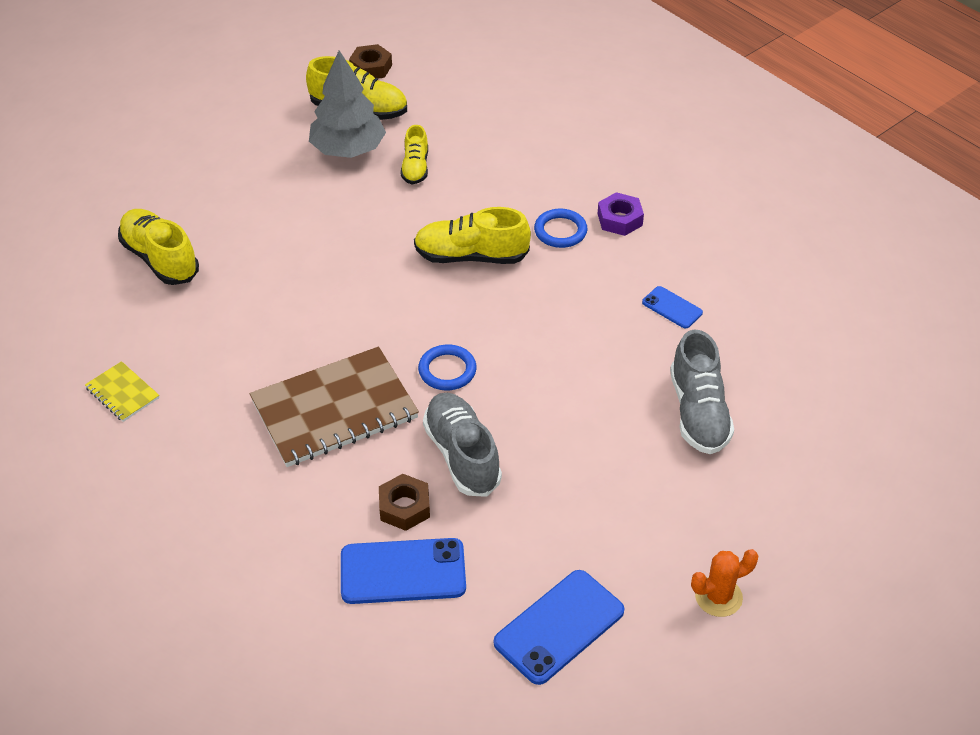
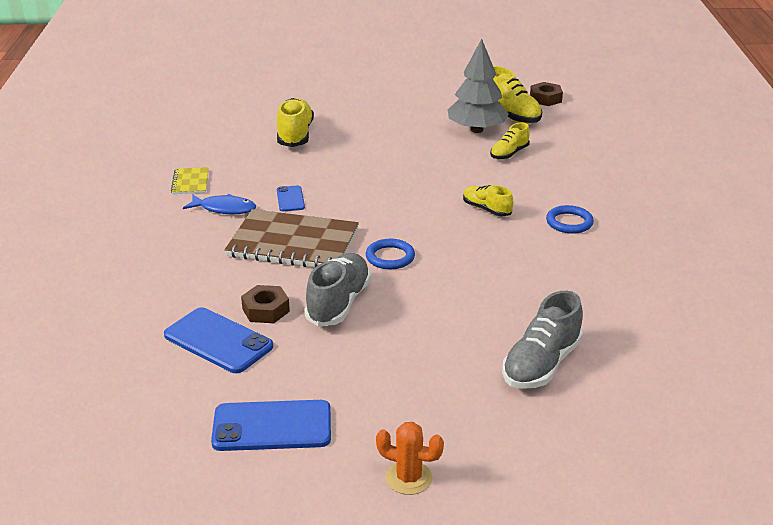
camera: 40 degrees right, 15 degrees down
(207, 407) = (224, 209): none -> blue fish
(471, 256) = (486, 209): yellow shoe -> yellow shoe, size x0.61
(620, 219) = (624, 234): purple nut -> none
(672, 308) = (601, 297): blue phone -> blue phone (290, 199)

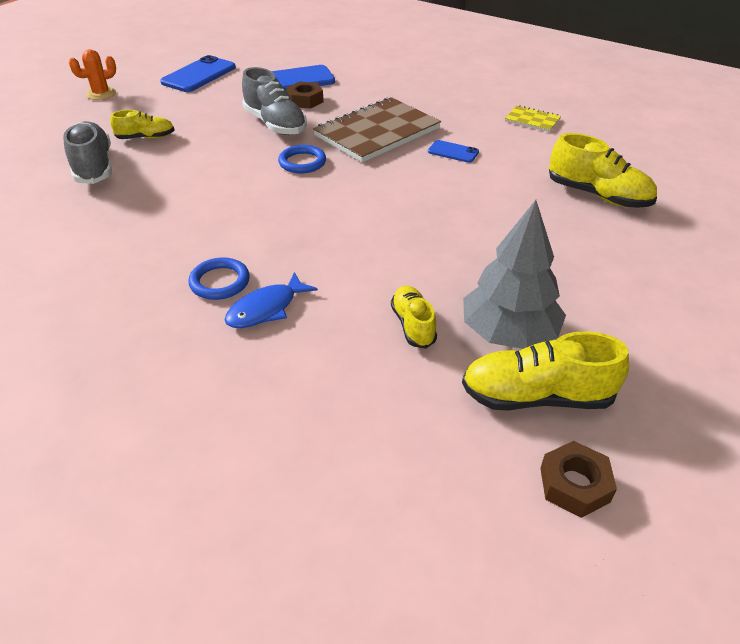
camera: 125 degrees right, 10 degrees up
(224, 209) = (467, 122): blue fish -> blue fish (266, 309)
(486, 209) = (310, 243): yellow shoe -> yellow shoe (146, 138)

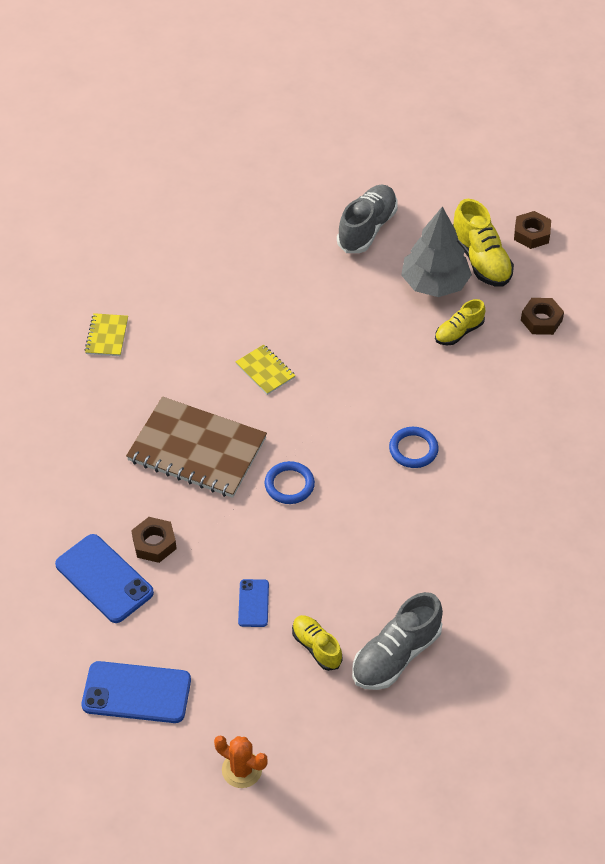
camera: 115 degrees left, 10 degrees up
(220, 282) = (488, 457): blue ring -> blue ring (413, 449)
(266, 309) = (496, 416): blue fish -> none
(275, 124) = (225, 544): grey shoe -> grey shoe (367, 228)
(385, 415) = (541, 320): none -> brown nut
(442, 181) = (265, 371): none -> yellow notebook
(453, 152) = (206, 378): blue phone -> blue phone (253, 603)
(598, 195) = (230, 267): yellow shoe -> none

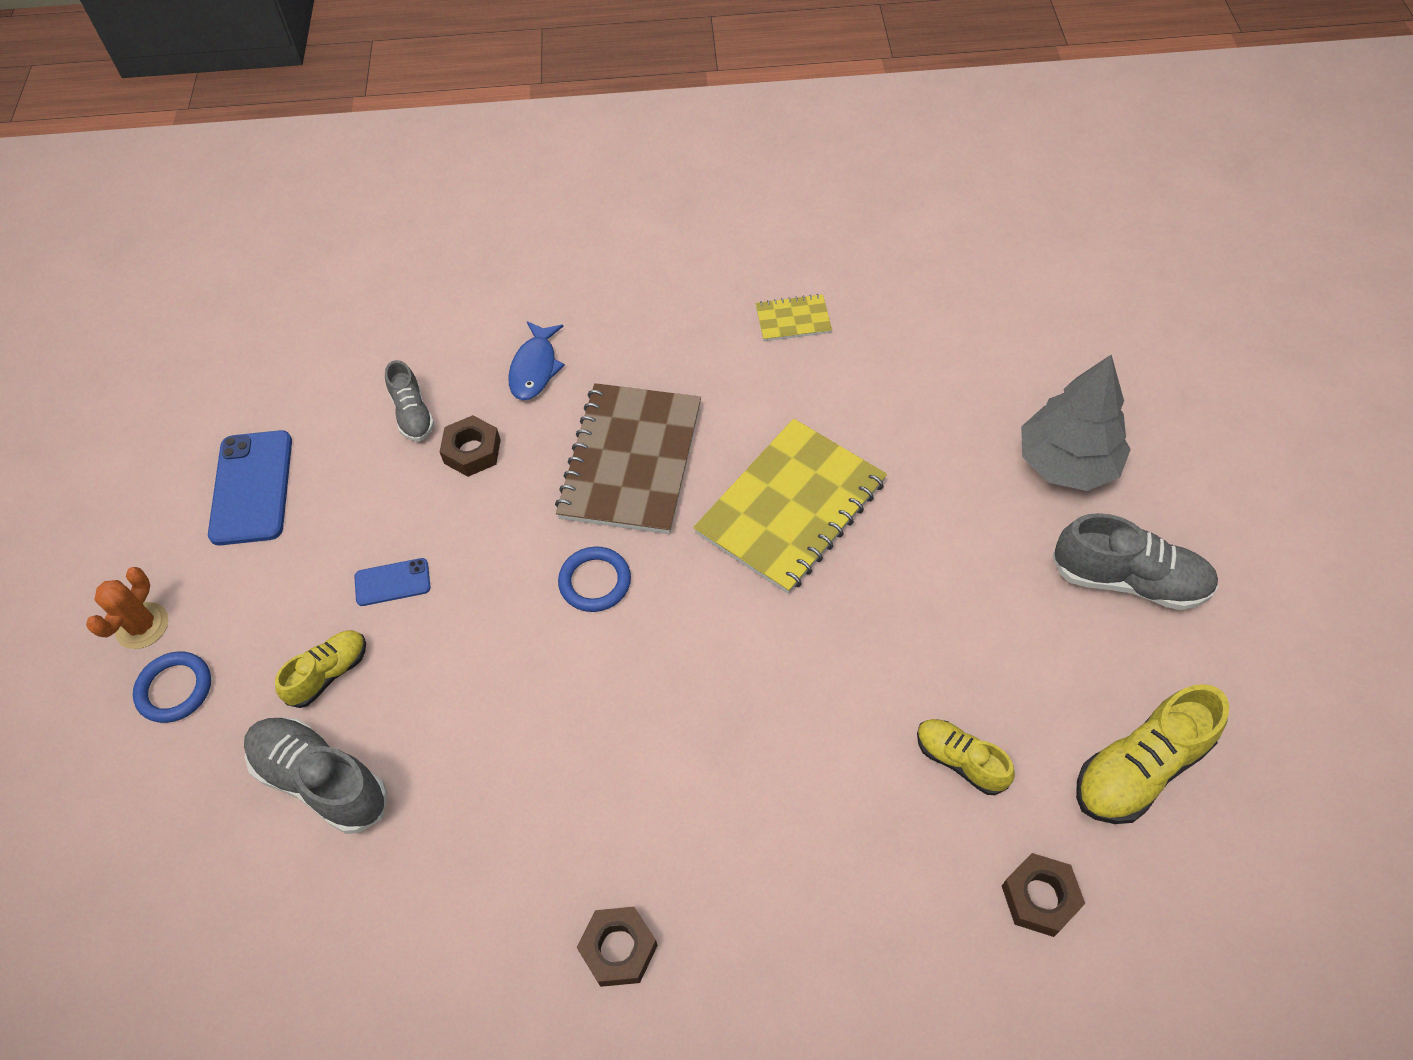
camera: 80 degrees right, 5 degrees up
(90, 495) = (535, 368): none -> blue fish
(104, 578) = (413, 414): blue phone -> grey shoe
(265, 371) = (791, 507): yellow notebook -> yellow notebook, size x2.18
(413, 449) = (697, 735): blue ring -> blue ring (175, 689)
(434, 283) = (1052, 703): grey tree -> grey tree (1067, 463)
(531, 234) = (1244, 847): brown nut -> brown nut (618, 949)

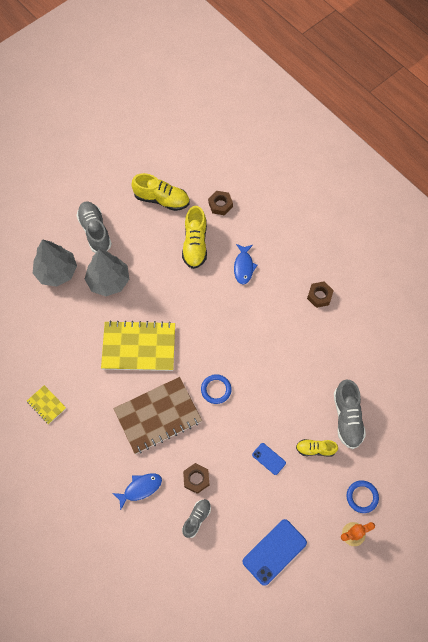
camera: 130 degrees left, 10 degrees up
(824, 827) = (243, 267): none -> blue fish
(960, 761) = (195, 244): yellow shoe -> yellow shoe, size x1.65
(981, 538) = (108, 281): none -> grey tree

